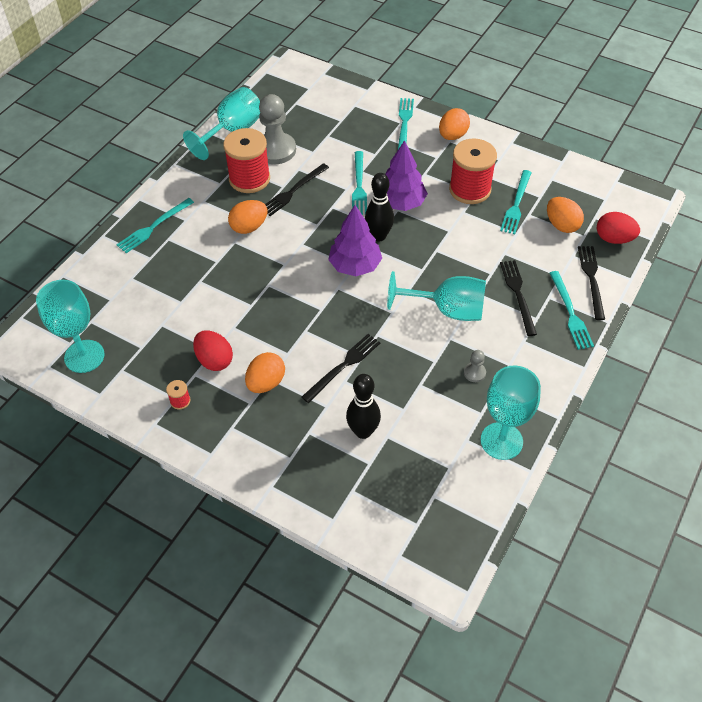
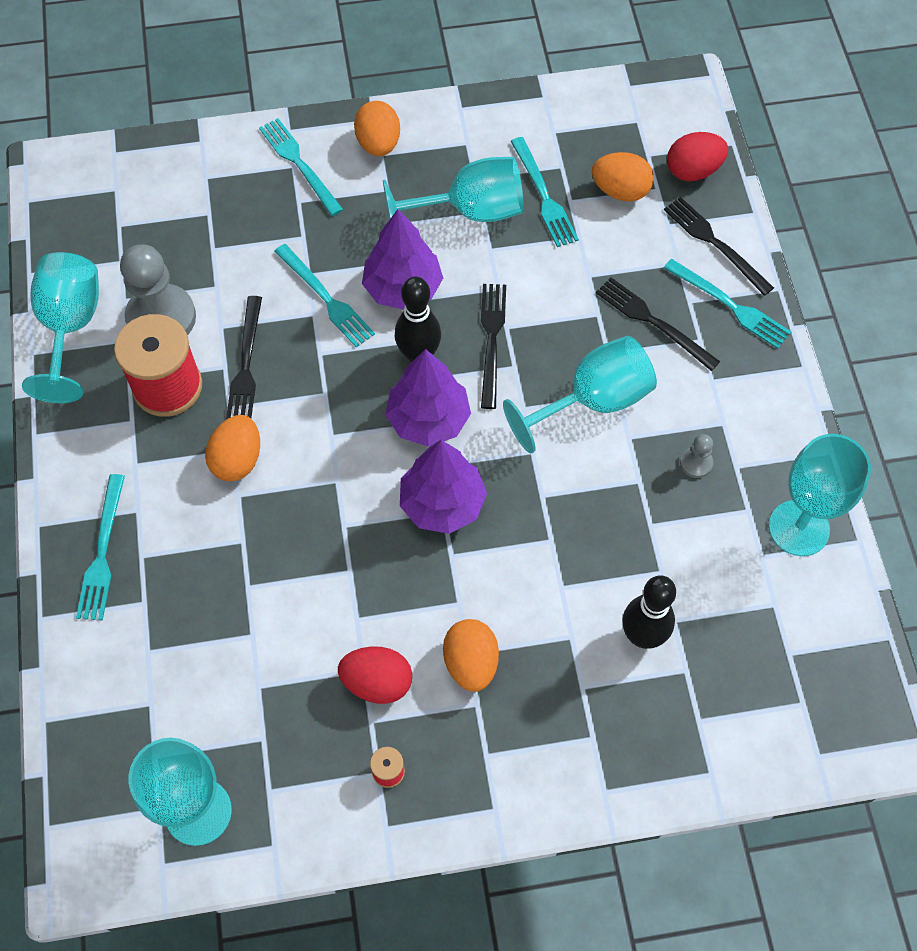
camera: 40 degrees left, 10 degrees up
(324, 306) = (442, 503): none -> purple tree
(343, 367) = (542, 570): black fork -> black fork (492, 341)
(470, 189) = (470, 211): red spool -> turquoise goblet

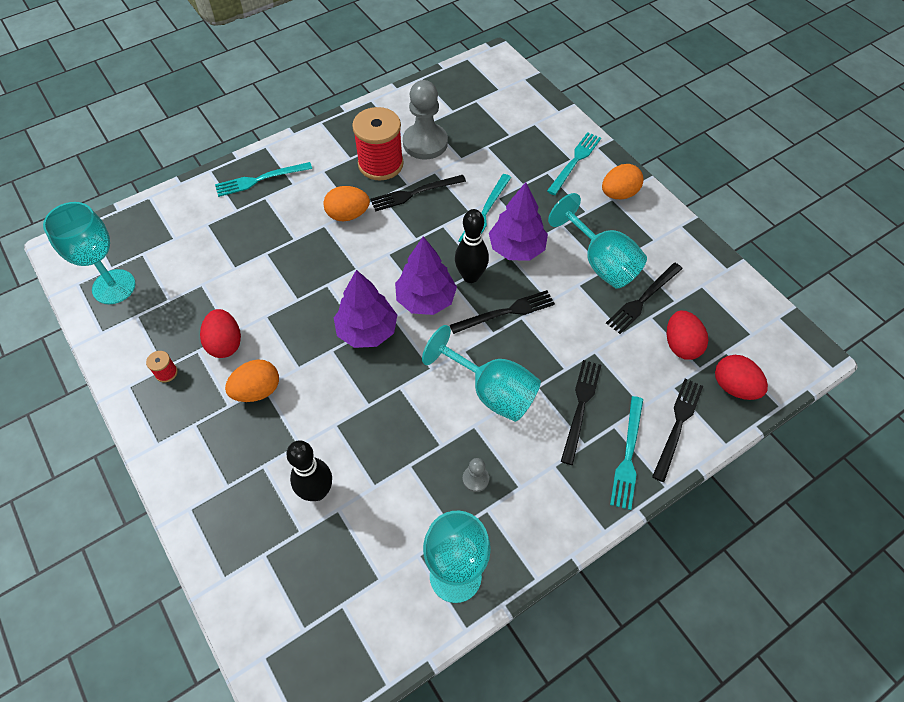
camera: 65 degrees right, 5 degrees down
(70, 328) = (396, 108): turquoise goblet -> none
(543, 195) = (643, 299): turquoise fork -> black fork
(620, 191) = (681, 345): orange egg -> red egg

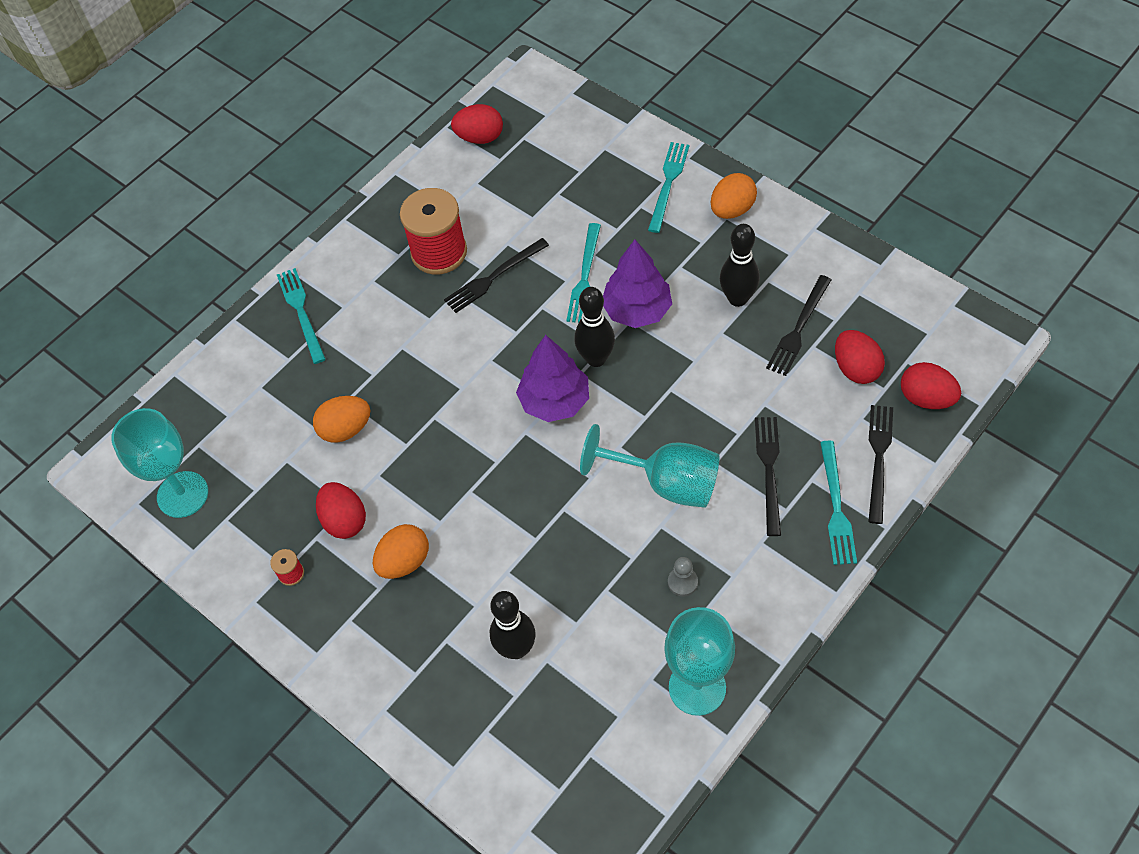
camera: 10 degrees left, 0 degrees up
(261, 179) = (301, 313): turquoise fork -> turquoise fork turned 105 degrees clockwise
(348, 215) = (425, 327): orange egg -> orange egg (346, 429)
(367, 331) = (501, 457): purple tree -> none
(425, 143) = (482, 210): grey pawn -> none
(443, 92) = (480, 137): none -> red egg
(505, 312) = (650, 389): black fork -> none
(600, 262) = (737, 298): turquoise goblet -> black bowling pin

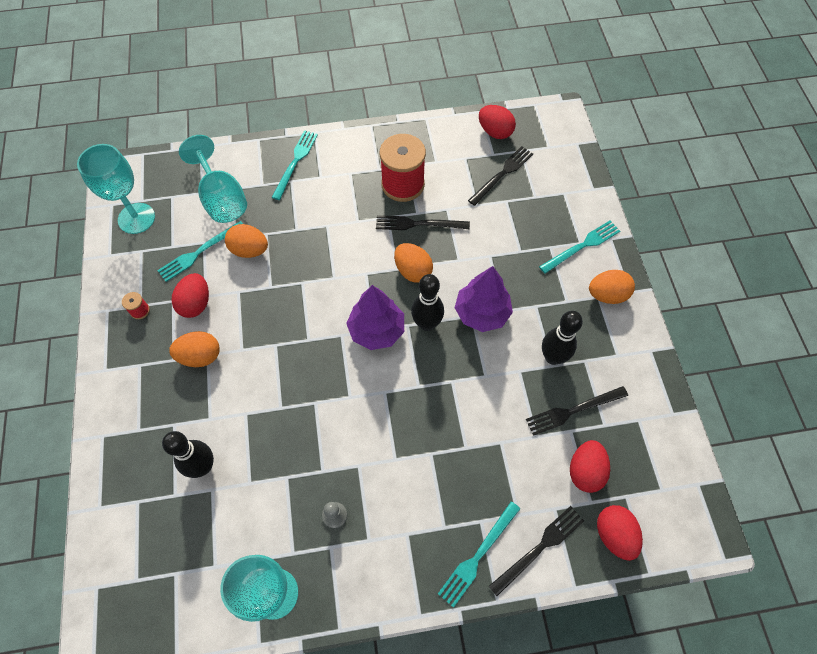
camera: 35 degrees right, 5 degrees up
(533, 323) = (413, 271): none -> orange egg
(585, 276) = (471, 266): turquoise fork -> turquoise fork (200, 252)
(666, 483) = (389, 440): turquoise goblet -> turquoise goblet (221, 198)
(769, 471) = (459, 491): black fork -> black fork (502, 174)

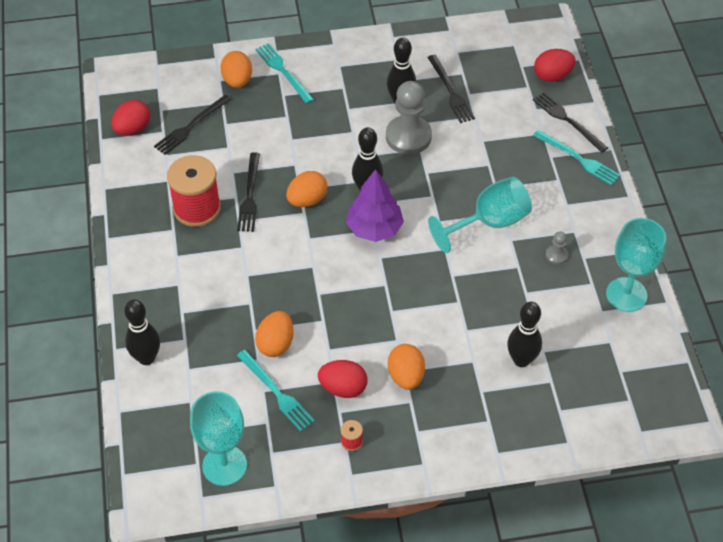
camera: 90 degrees left, 10 degrees down
(221, 198) = (202, 378): turquoise goblet -> turquoise goblet (489, 223)
(247, 160) = (146, 358): none -> black bowling pin
(295, 163) = (155, 309): turquoise fork -> none
(481, 313) = (355, 148): purple tree -> none
(501, 364) = (408, 136): none -> grey pawn
(502, 174) = (191, 126): black fork -> black fork turned 90 degrees counterclockwise
(585, 471) = (503, 88): red egg -> none
(607, 295) = (337, 59): orange egg -> orange egg (237, 81)

